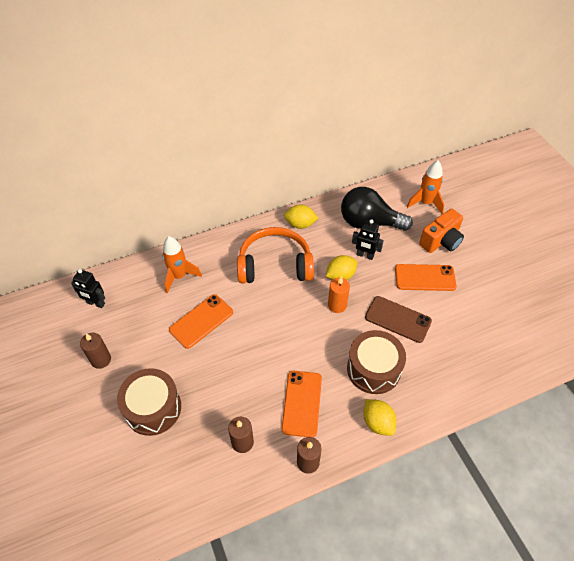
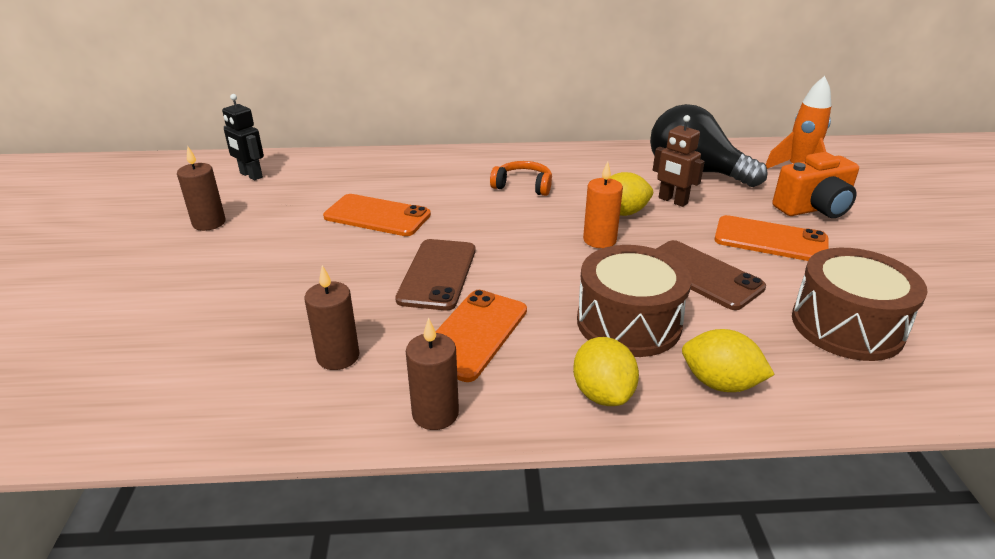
camera: 20 degrees right, 20 degrees down
(153, 408) = (234, 284): brown drum -> brown drum (846, 326)
(179, 276) = (379, 173): orange rocket -> none
(201, 321) = (377, 216): orange phone -> orange phone turned 45 degrees clockwise
(262, 363) = (437, 274): none -> brown phone
(275, 265) = (523, 186): orange headphones -> orange headphones, size x0.50
(300, 224) = (584, 158): yellow lemon -> yellow lemon (720, 383)
(365, 255) = (672, 201): black robot -> brown robot

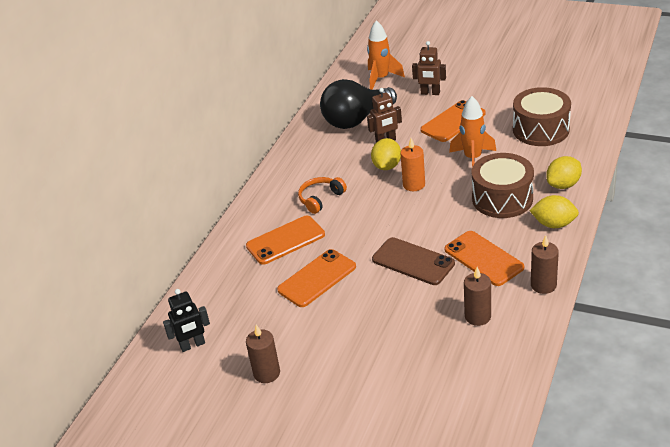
camera: 60 degrees left, 5 degrees up
(436, 183) = (285, 240): none -> orange phone
(701, 275) = (473, 159): brown phone -> orange rocket
(814, 209) = (430, 93): orange camera -> brown robot

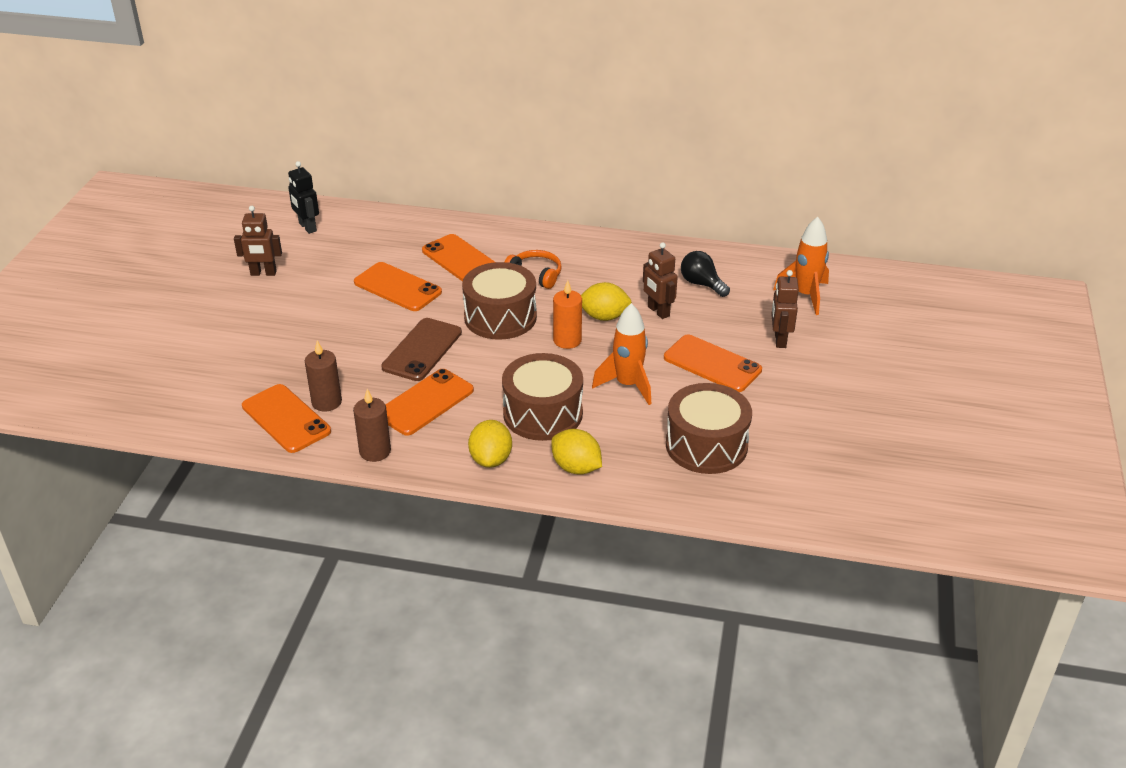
camera: 75 degrees right, 0 degrees up
(267, 373) = (263, 273): brown candle -> brown robot
(356, 120) = (701, 284): black light bulb -> black light bulb, size x0.52
(376, 218) = (500, 317): none -> brown drum
(498, 341) = (286, 419): none -> orange phone

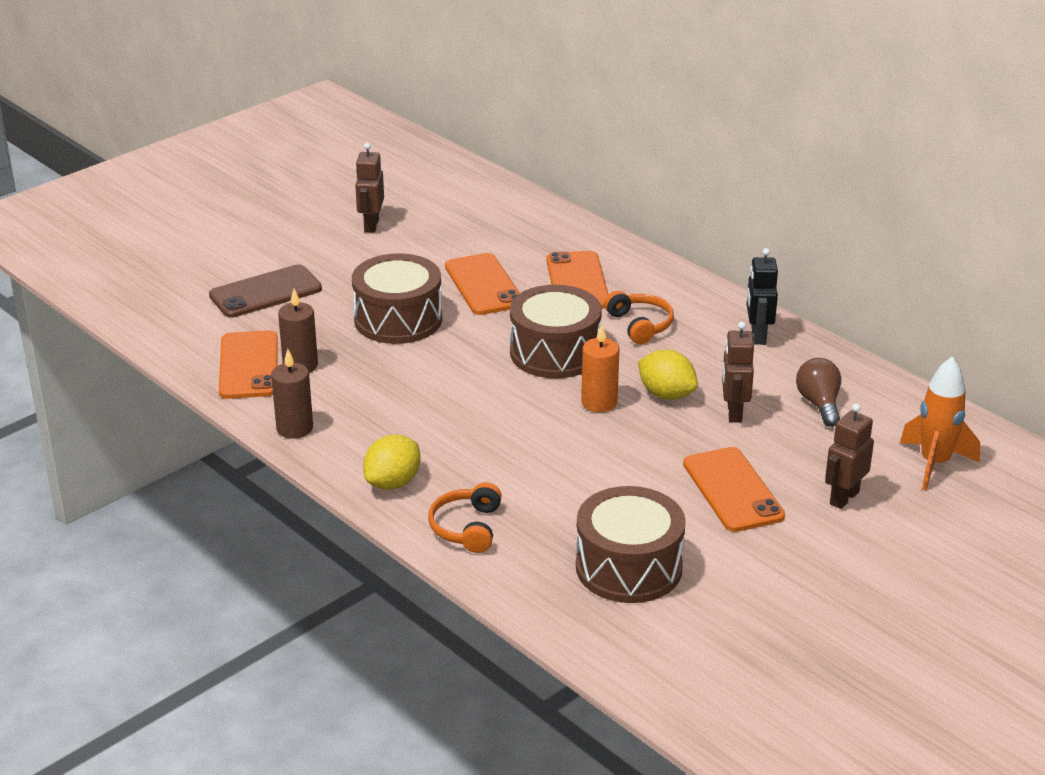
camera: 35 degrees right, 5 degrees down
(263, 273) = (371, 225): brown robot -> brown robot turned 60 degrees clockwise
(307, 227) = (459, 196): black robot -> black robot (758, 336)
(422, 350) = (441, 353): brown phone -> brown phone (265, 292)
(425, 402) = (390, 404): orange phone -> none
(543, 413) = (492, 462): brown drum -> brown drum (398, 319)
(576, 467) = (467, 527): yellow lemon -> orange headphones
(627, 385) = (612, 472): orange rocket -> none
(701, 284) = (819, 404): black light bulb -> brown light bulb

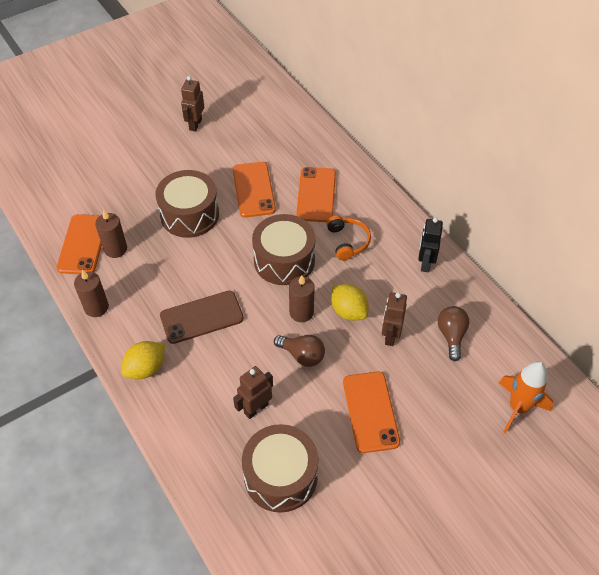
camera: 10 degrees right, 20 degrees up
(265, 292) = (111, 178): brown phone -> brown phone (201, 317)
(467, 527) = (183, 419): orange headphones -> none
(599, 402) = (301, 312): orange candle -> brown candle
(616, 445) = (302, 355): none -> brown light bulb
(843, 498) = (446, 431): brown robot -> brown robot (256, 408)

